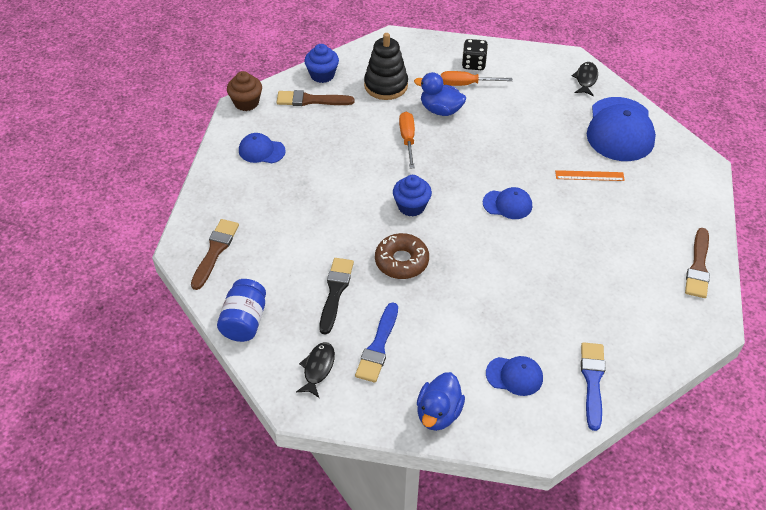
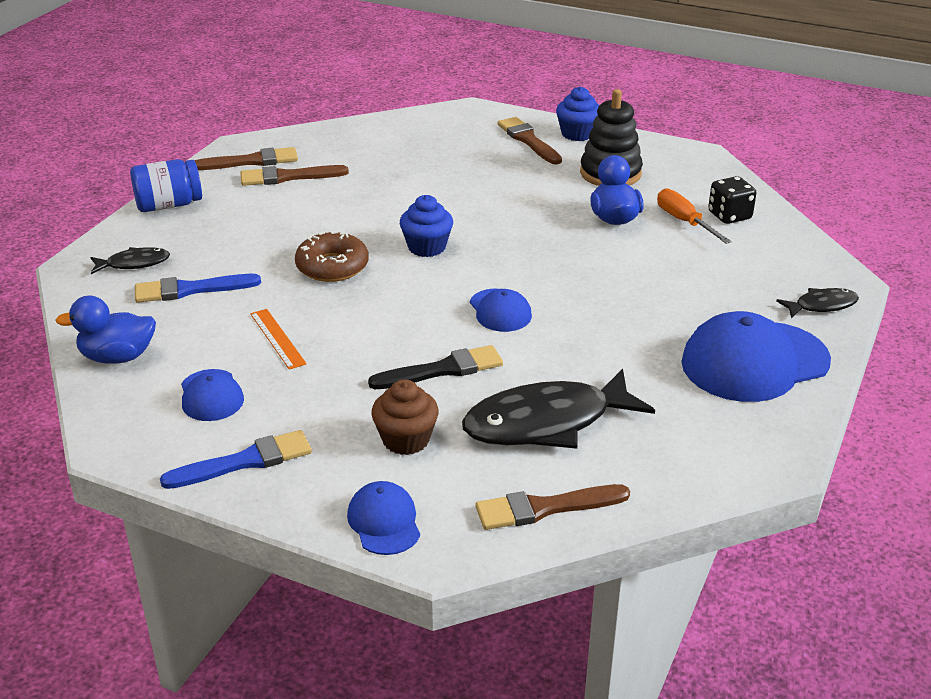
camera: 60 degrees right, 15 degrees down
(246, 102) = (480, 110): brown cupcake -> brown cupcake (406, 440)
(258, 239) = (288, 177): none -> brown brush
(261, 151) = (418, 139): blue cap -> blue cap (384, 522)
(335, 292) = (250, 241): black brush -> black brush (442, 370)
(407, 139) = (536, 213): orange screwdriver -> none
(589, 175) = (627, 360): orange ruler -> orange ruler (277, 338)
(627, 234) = (546, 423): none -> black fish

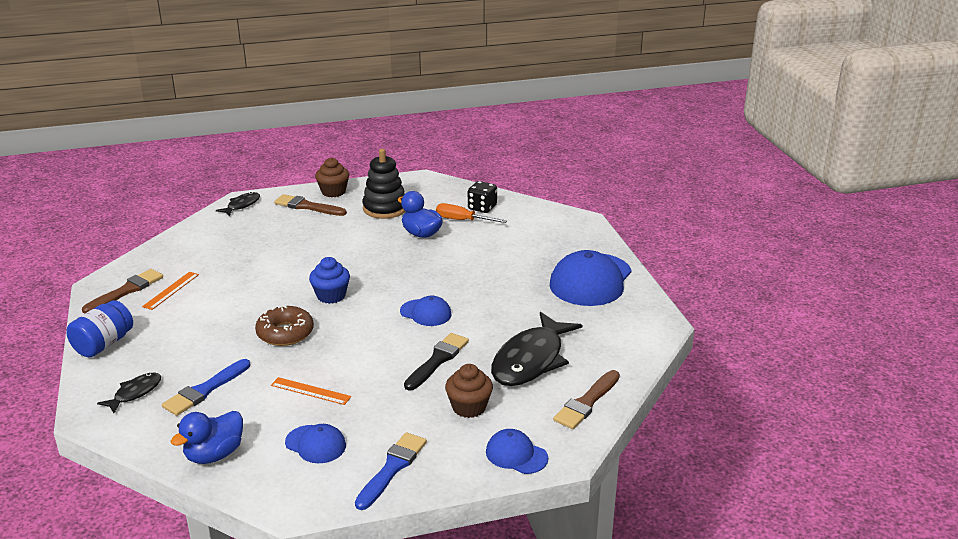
camera: 40 degrees left, 5 degrees down
(288, 177) = (171, 290): brown brush -> orange ruler
(577, 134) = (333, 192): blue cupcake -> brown cupcake
(822, 305) = (586, 237): black fish -> black fish (242, 205)

